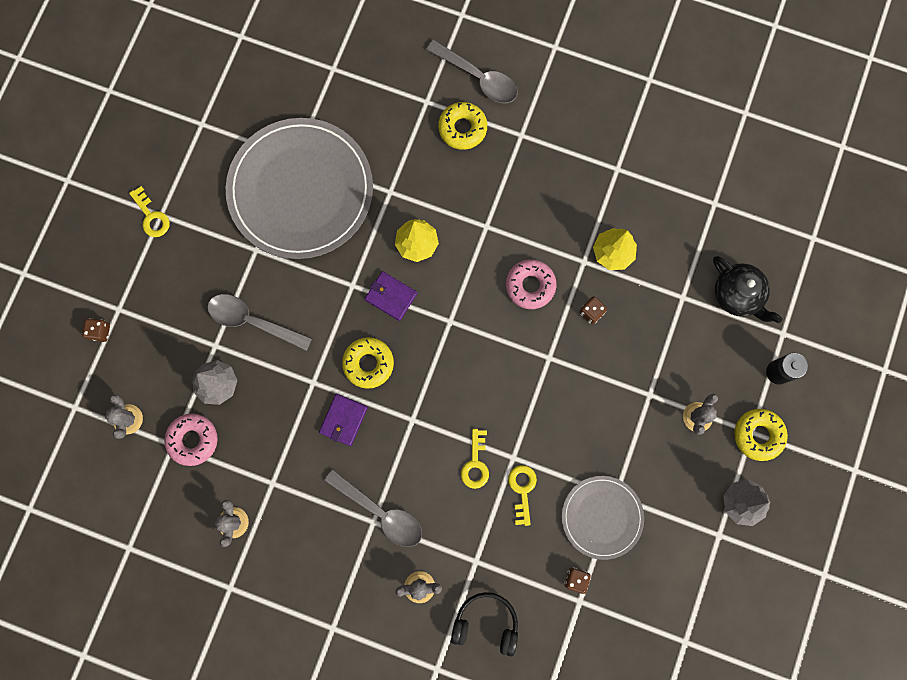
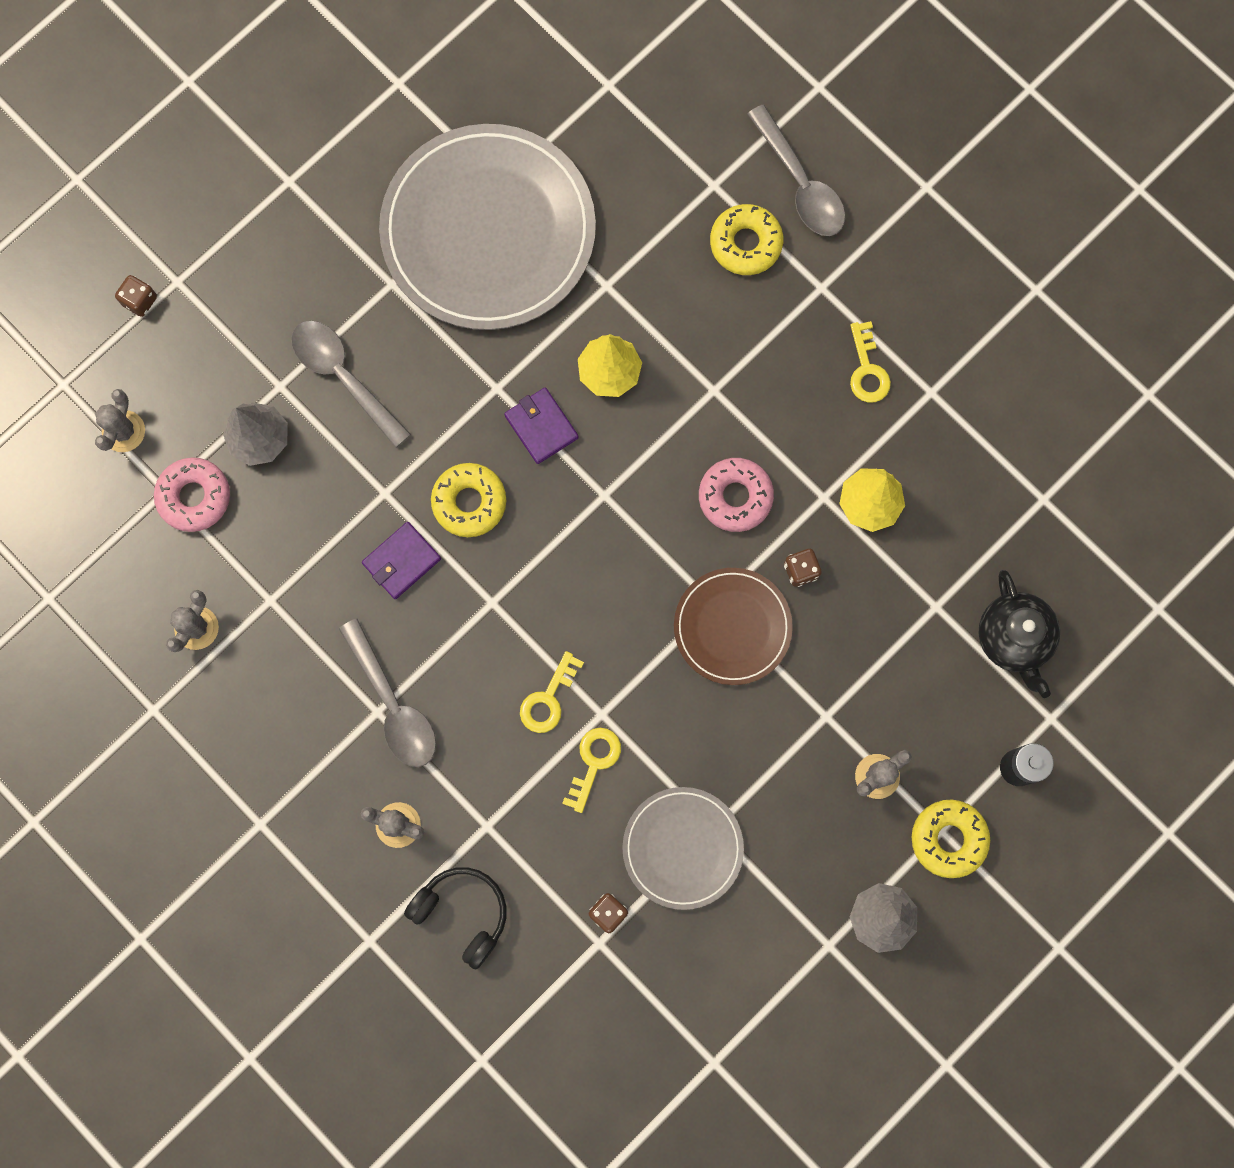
camera: 25 degrees right, 0 degrees up
(151, 216) = (276, 178): yellow key -> yellow key (867, 370)
(566, 366) = (732, 627): none -> brown plate

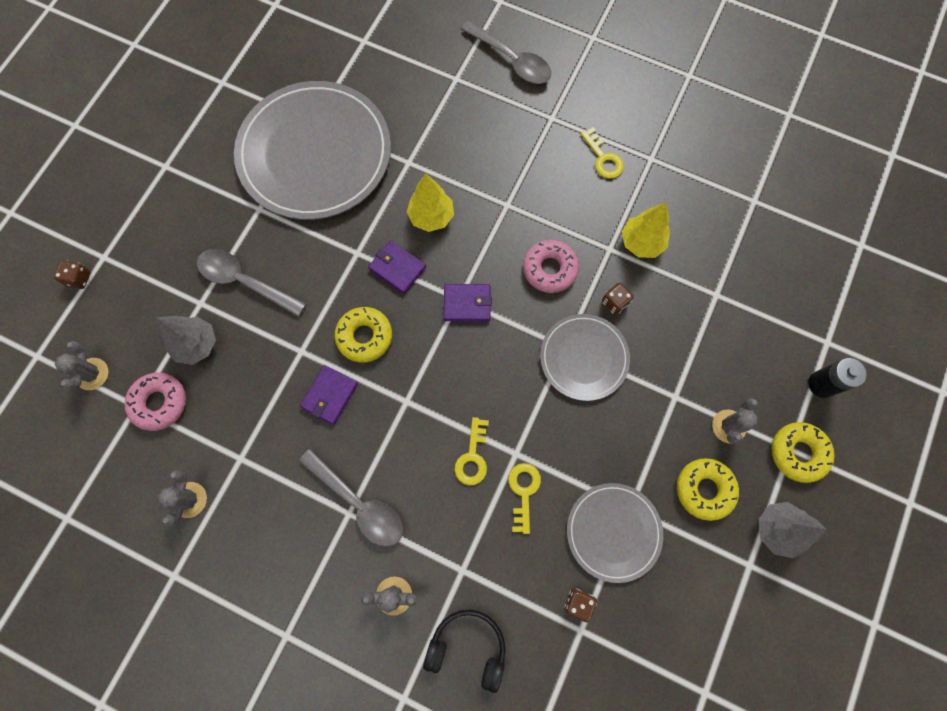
camera: 20 degrees left, 5 degrees down
(612, 505) = (467, 304): none -> purple wallet
(732, 627) = (584, 358): brown plate -> grey plate
(745, 243) = (491, 107): yellow donut -> yellow donut (704, 489)
(1014, 639) = (777, 298): black teapot -> none

